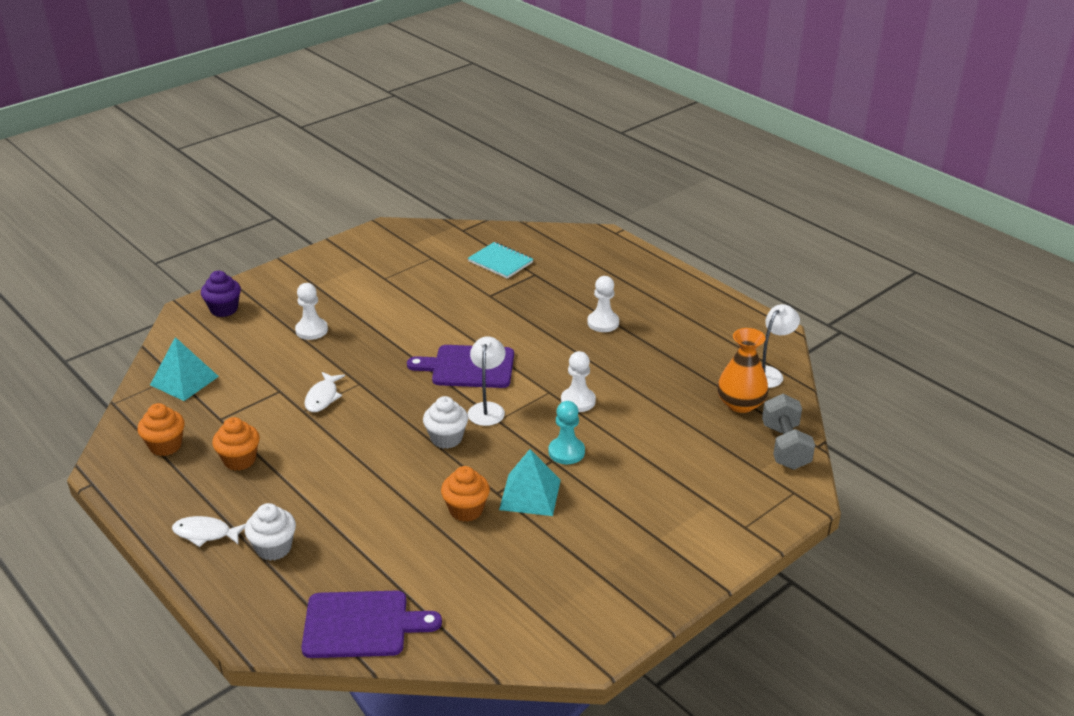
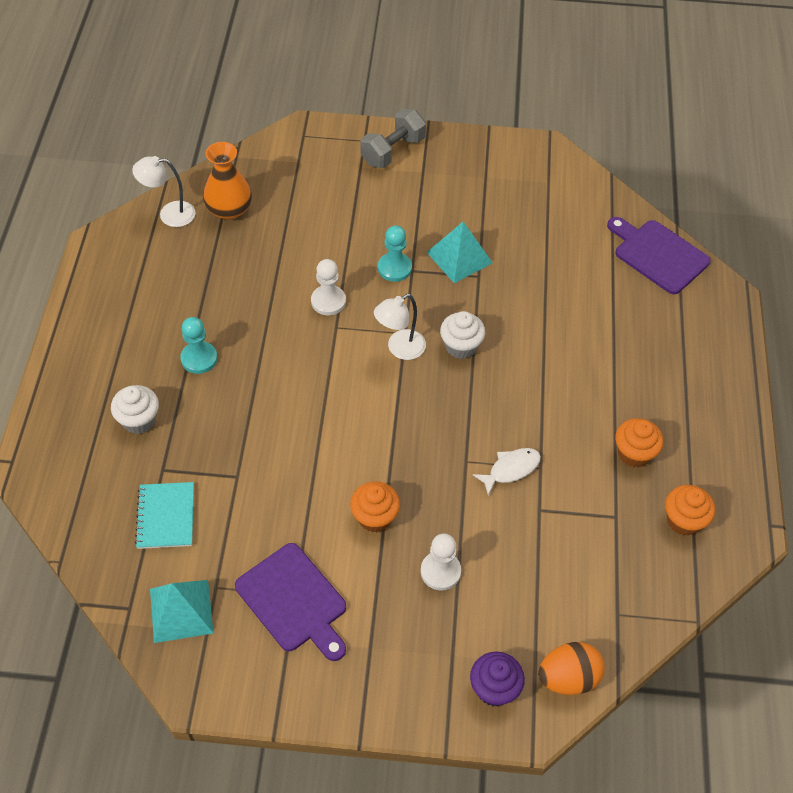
camera: 135 degrees left, 20 degrees up
(182, 335) = (568, 678): none -> orange egg
(184, 380) = (612, 599): turquoise pyramid -> turquoise pyramid (181, 611)
(205, 533) = (709, 400): white fish -> none
(274, 548) = (670, 350): white cupcake -> white cupcake (139, 420)
(466, 510) = (513, 279): orange cupcake -> orange cupcake (375, 517)
(468, 367) = (362, 403): purple cutting board -> purple cutting board (294, 601)
(603, 323) = (199, 358): white pawn -> turquoise pawn
(785, 447) = (257, 162): grey dumbbell -> grey dumbbell (393, 151)

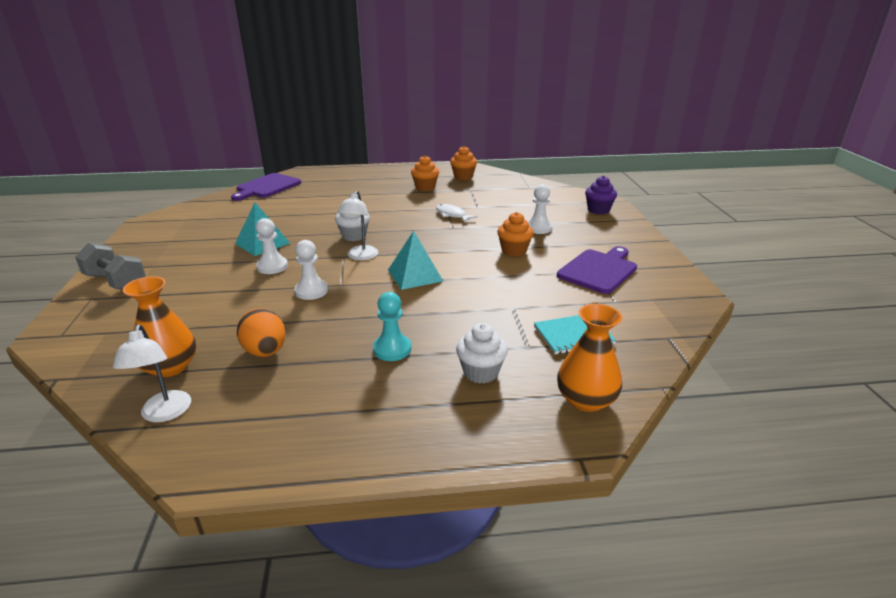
camera: 100 degrees left, 25 degrees down
(70, 490) = (586, 400): none -> orange vase
(181, 611) = (647, 313): turquoise pyramid -> turquoise pyramid (415, 275)
(394, 268) = (272, 266): turquoise pawn -> white pawn
(400, 349) = (360, 256): white lamp -> white lamp turned 60 degrees clockwise
(568, 678) = (575, 195): orange egg -> orange egg (265, 352)

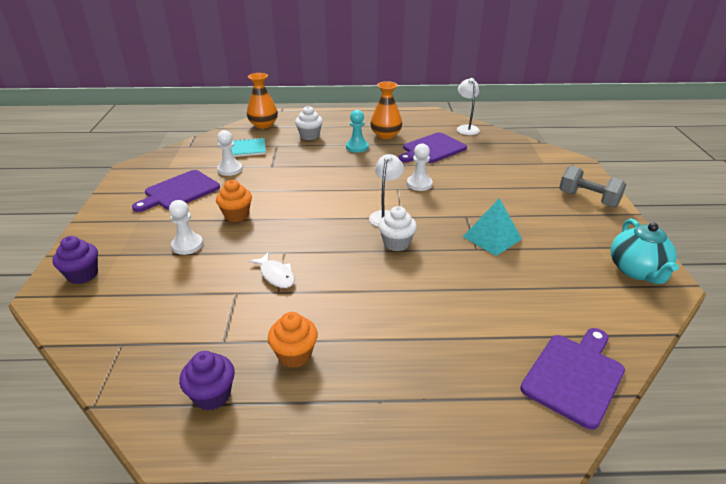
camera: 175 degrees left, 5 degrees up
(159, 227) = (637, 271): none -> turquoise teapot
(170, 367) = (482, 144): orange vase -> orange vase (386, 135)
(265, 352) = (432, 149): orange egg -> purple cutting board
(272, 266) = (464, 208): white pawn -> white pawn (230, 169)
(415, 275) = (336, 194): turquoise pyramid -> none
(463, 176) = (212, 395): orange cupcake -> purple cupcake

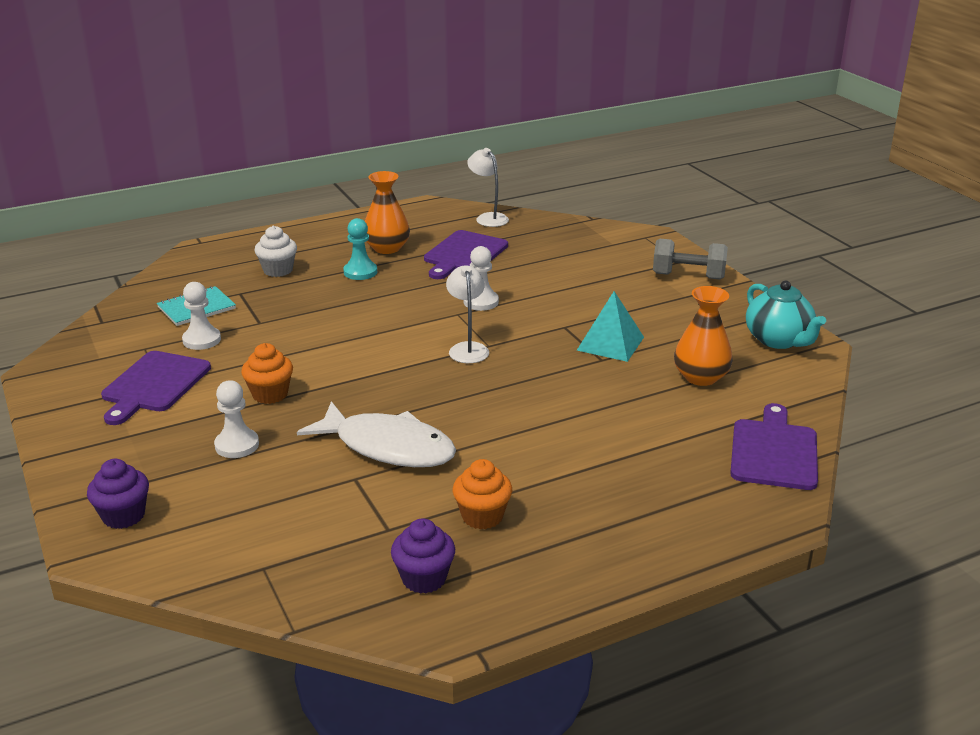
camera: 25 degrees left, 5 degrees down
(263, 125) = (192, 268): orange vase -> orange vase (700, 377)
(276, 275) = (388, 447): white fish -> white fish, size x1.99
(396, 243) = (506, 376): white cupcake -> none

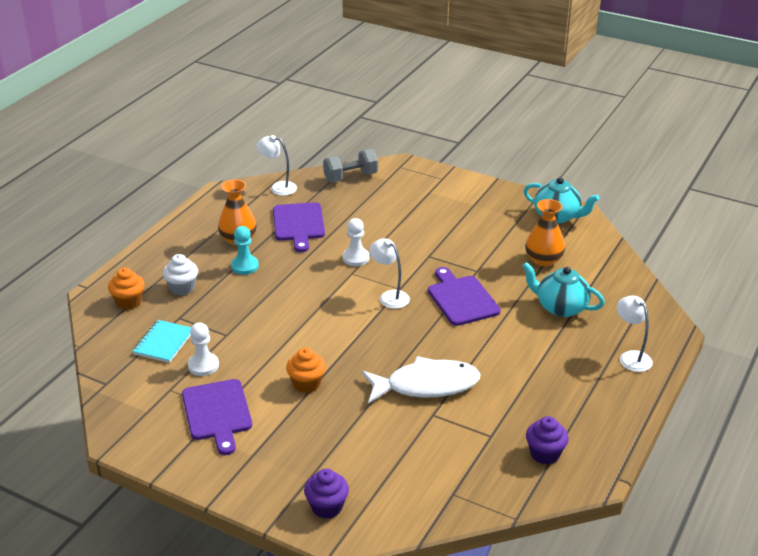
camera: 35 degrees left, 5 degrees up
(237, 445) = (333, 428): white pawn -> none
(482, 516) = (530, 403): orange cupcake -> orange cupcake (129, 302)
(610, 343) = (469, 257): turquoise pyramid -> none
(656, 433) = (560, 307): none -> turquoise teapot
(681, 523) = (631, 357): none -> white lamp
(688, 276) = (459, 188): grey dumbbell -> grey dumbbell (351, 177)
(774, 451) = (629, 292): purple cutting board -> purple cutting board (461, 299)

